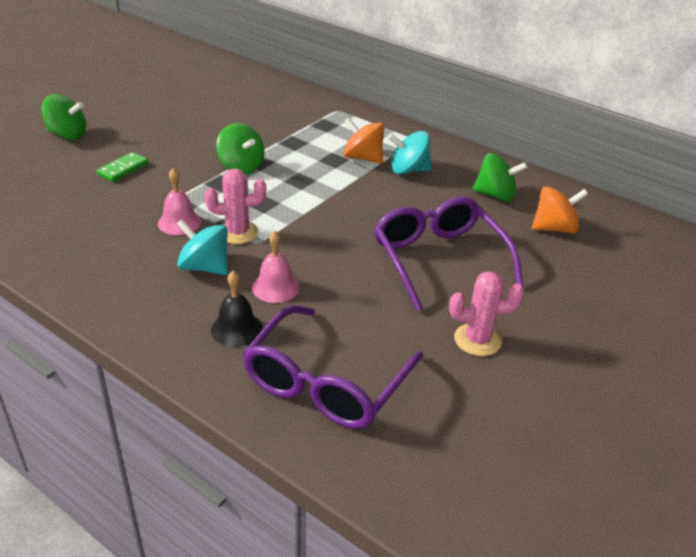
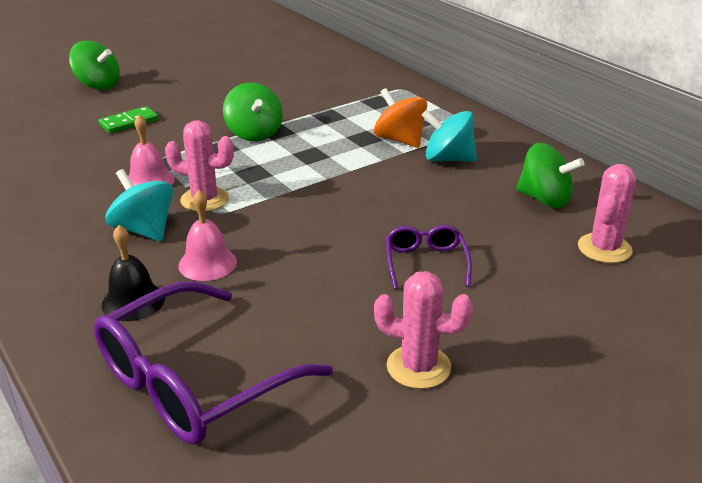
camera: 20 degrees right, 5 degrees down
(439, 259) = (425, 263): purple glasses -> purple glasses, size x0.50
(554, 228) = (604, 248): orange spinning top -> pink cactus

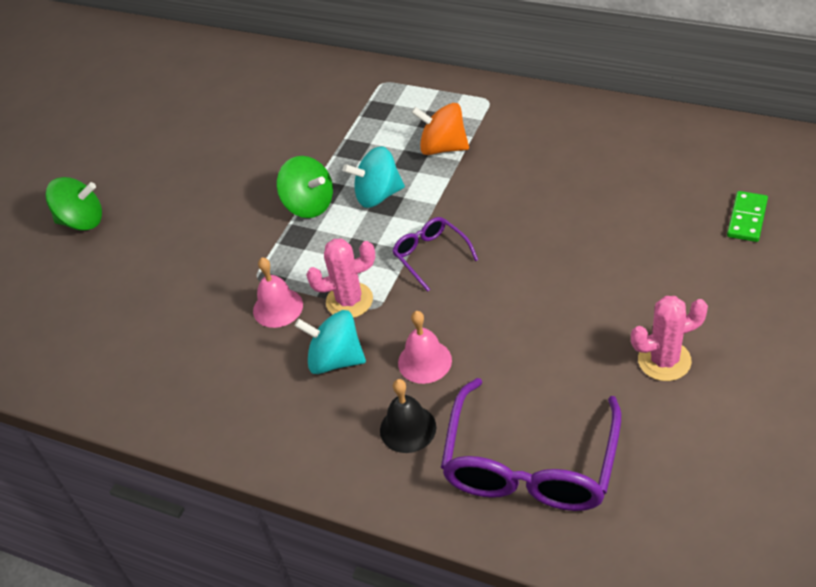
camera: 25 degrees left, 15 degrees up
(129, 122) = (175, 252): green domino -> green domino (747, 218)
(425, 263) = (585, 267): purple glasses -> purple glasses (431, 255)
(448, 159) = (502, 149): turquoise spinning top -> turquoise spinning top (378, 195)
(544, 199) = (613, 155): green spinning top -> none
(604, 248) = (694, 183): pink cactus -> none

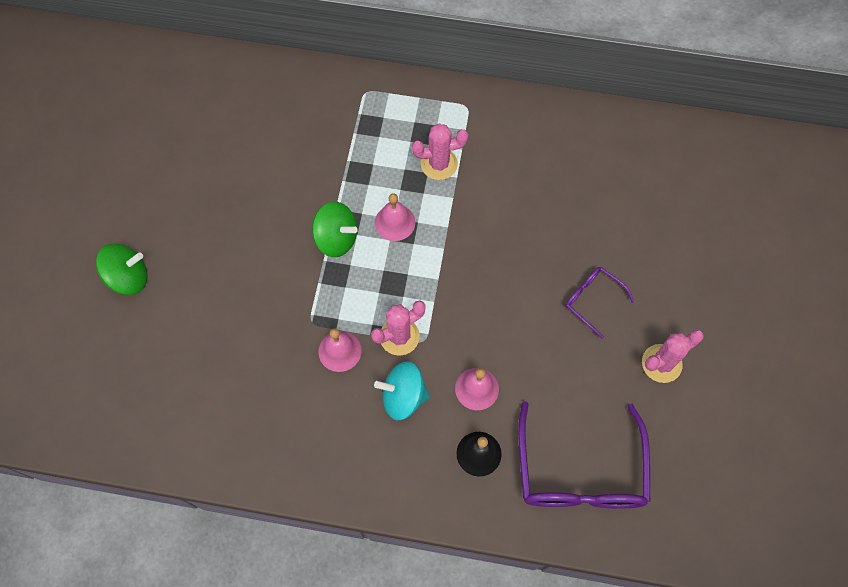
camera: 20 degrees left, 20 degrees up
(378, 195) = (395, 222): turquoise spinning top -> pink bell
(431, 255) = (456, 282): purple glasses -> purple glasses (592, 300)
(443, 147) = (439, 164): orange spinning top -> pink cactus
(747, 218) = (702, 218): green domino -> none

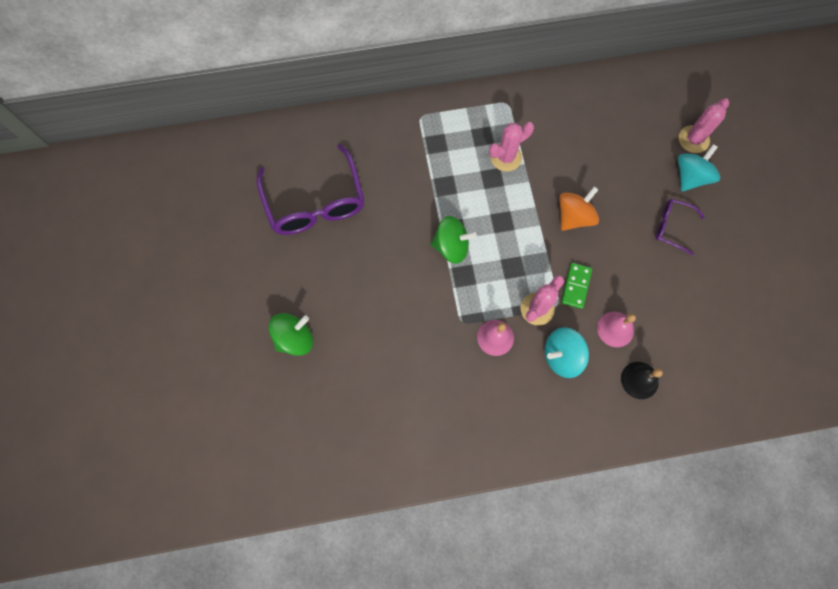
camera: 20 degrees left, 5 degrees up
(395, 222) = (492, 217): pink bell -> none
(453, 327) = (576, 286): none -> green domino
(486, 252) = (574, 216): none -> orange spinning top
(580, 471) = (721, 365): purple glasses -> purple glasses (315, 202)
(639, 252) = (690, 177): none -> turquoise spinning top
(661, 363) = (744, 259): pink cactus -> pink cactus (693, 139)

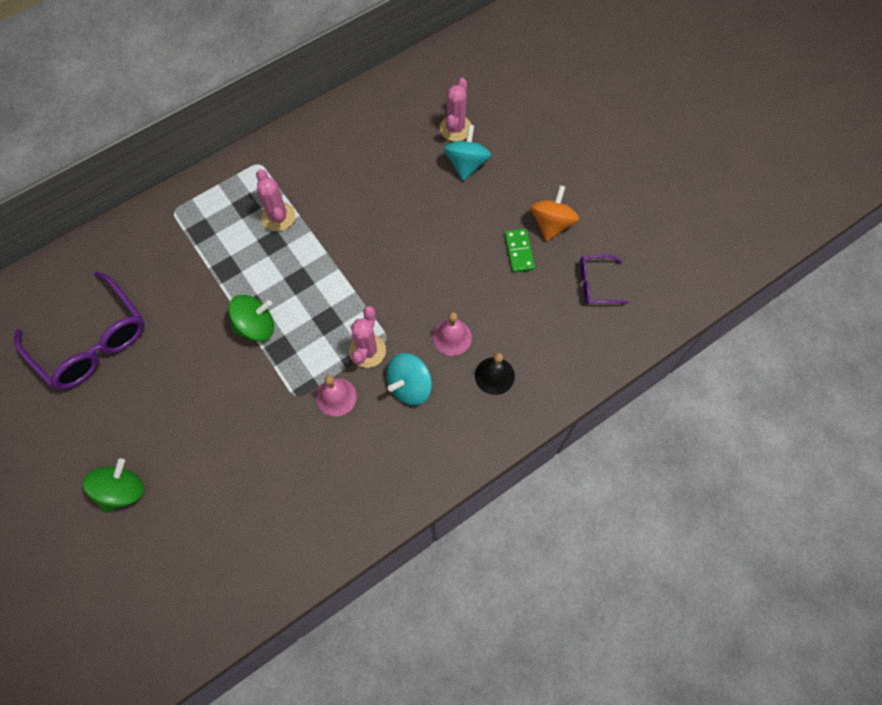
camera: 25 degrees left, 5 degrees down
(506, 157) = (278, 217): pink cactus -> pink cactus turned 60 degrees counterclockwise
(574, 216) = (369, 246): orange spinning top -> orange spinning top (551, 224)
(576, 286) = (397, 312): green domino -> green domino (519, 251)
(672, 227) = (468, 218): purple glasses -> purple glasses (596, 284)

